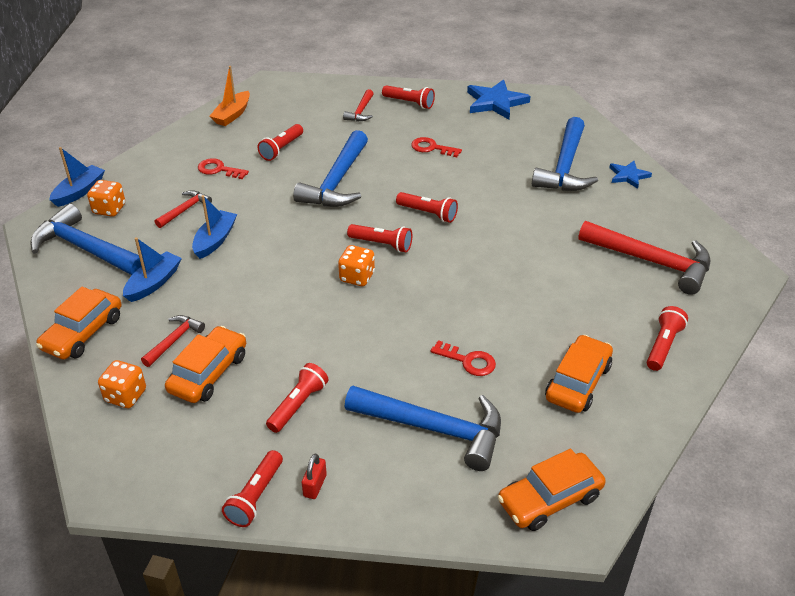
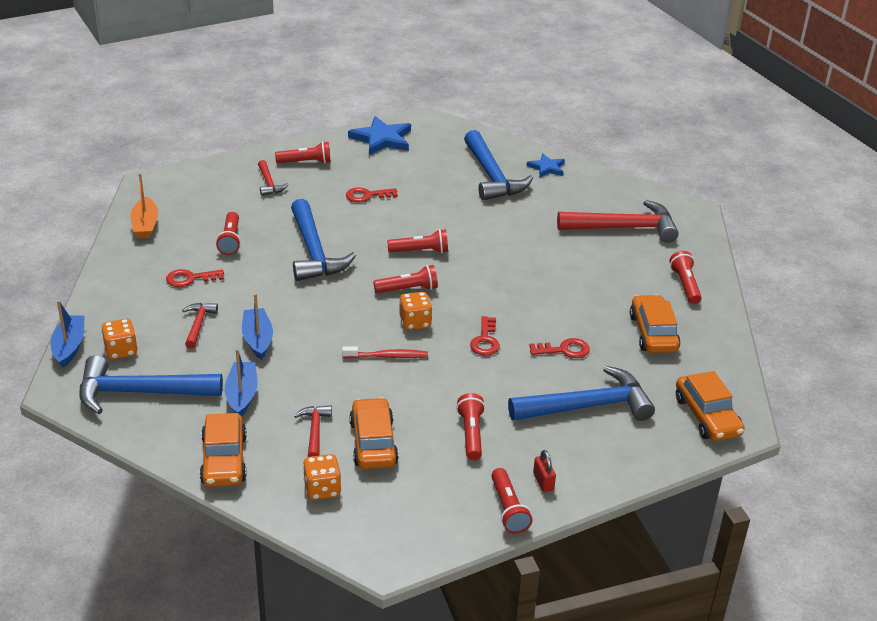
camera: 35 degrees left, 5 degrees down
(301, 298) = (387, 356): none -> red toothbrush
(402, 320) = (485, 340): none -> red key
(549, 499) = (707, 416): orange car -> orange car turned 45 degrees counterclockwise

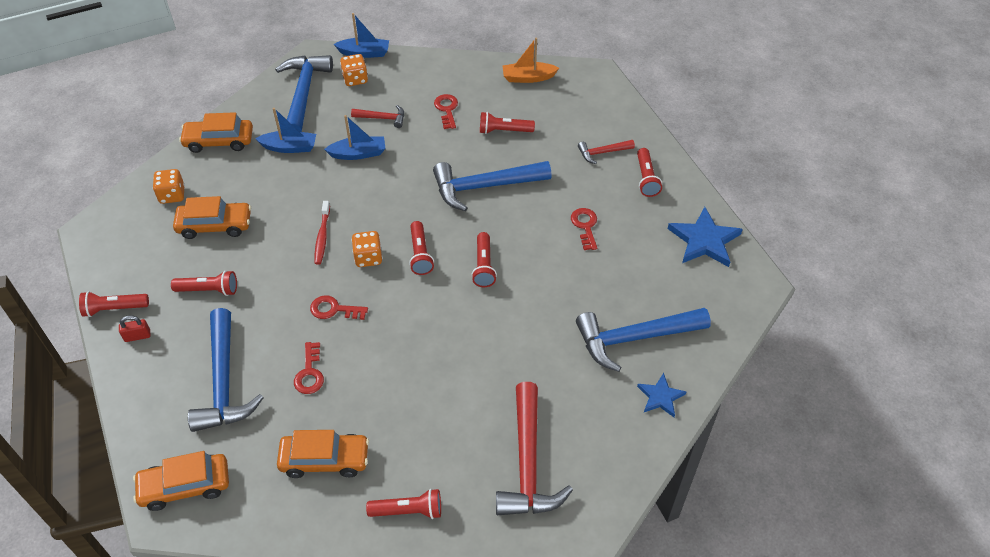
camera: 95 degrees right, 15 degrees up
(315, 431) = (237, 190): red hammer -> none

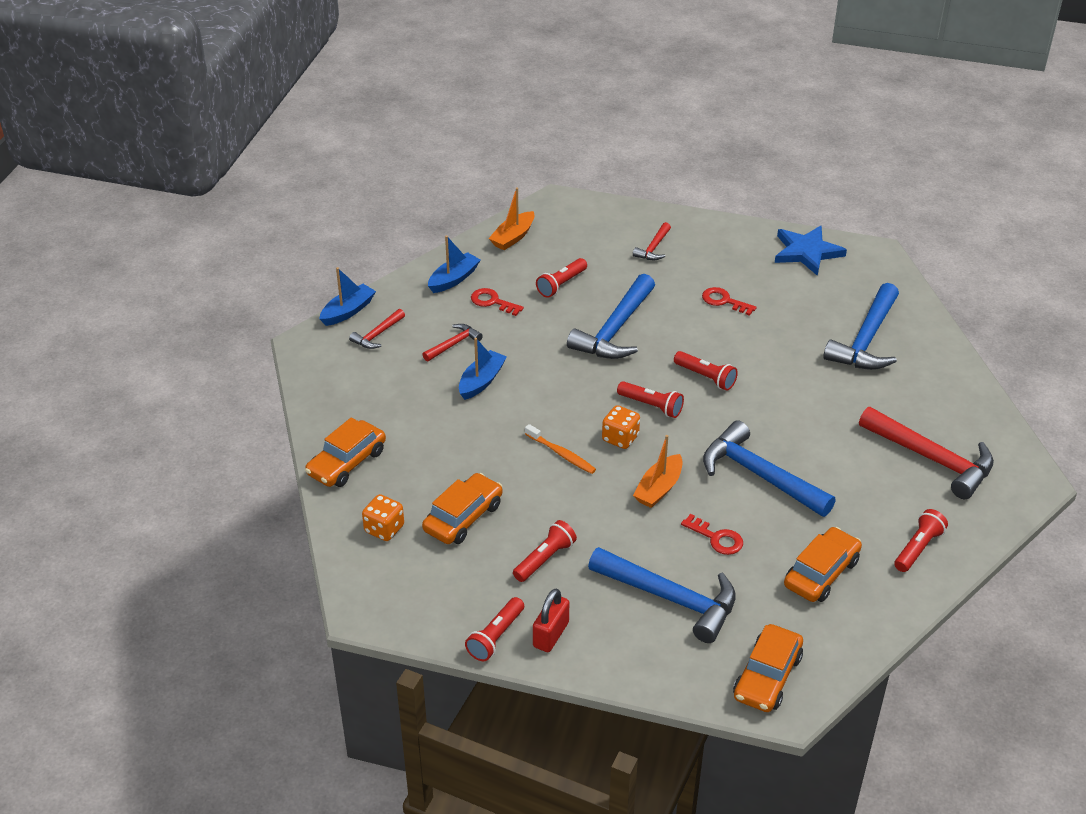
camera: 50 degrees left, 10 degrees down
(137, 336) = (551, 635): red padlock -> red padlock, size x1.51
(289, 147) = (417, 420): blue boat -> blue boat (454, 279)
(304, 93) = (353, 375): blue hammer -> blue hammer (760, 475)
(322, 236) = (561, 454): red toothbrush -> orange toothbrush
(334, 309) = (659, 488): red key -> orange boat
(355, 79) = (377, 334): orange dice -> red hammer
(646, 178) = (709, 243): red flashlight -> none
(660, 397) = (934, 358): blue star -> none

